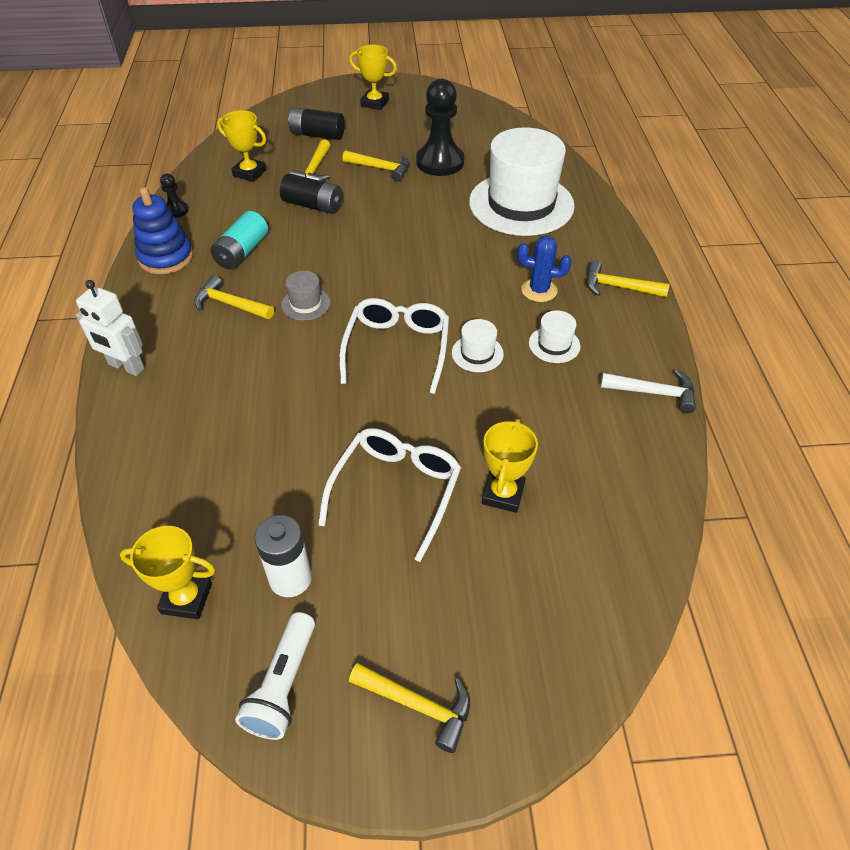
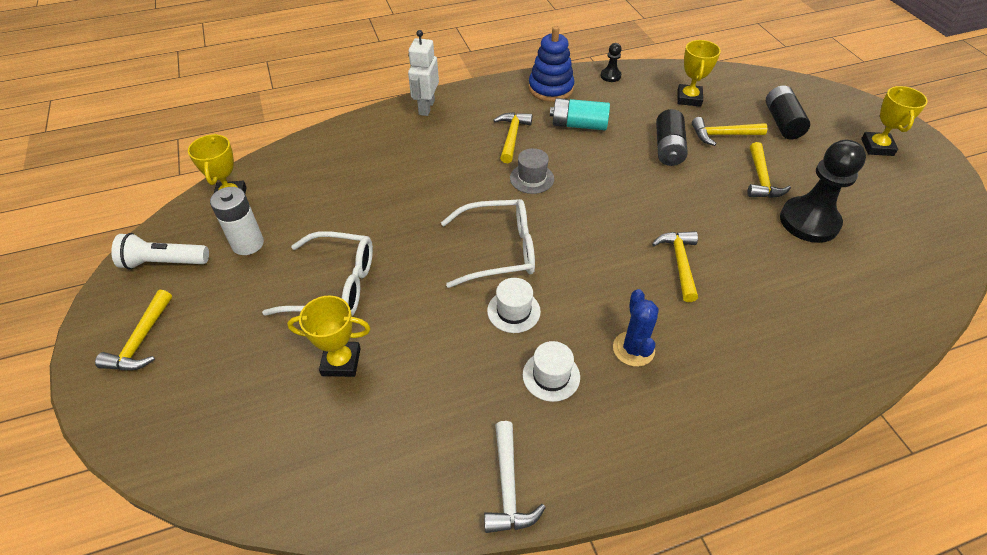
camera: 75 degrees right, 0 degrees up
(521, 204) = (782, 308): white hat -> none
(618, 287) = (680, 431): yellow hammer -> yellow hammer (679, 263)

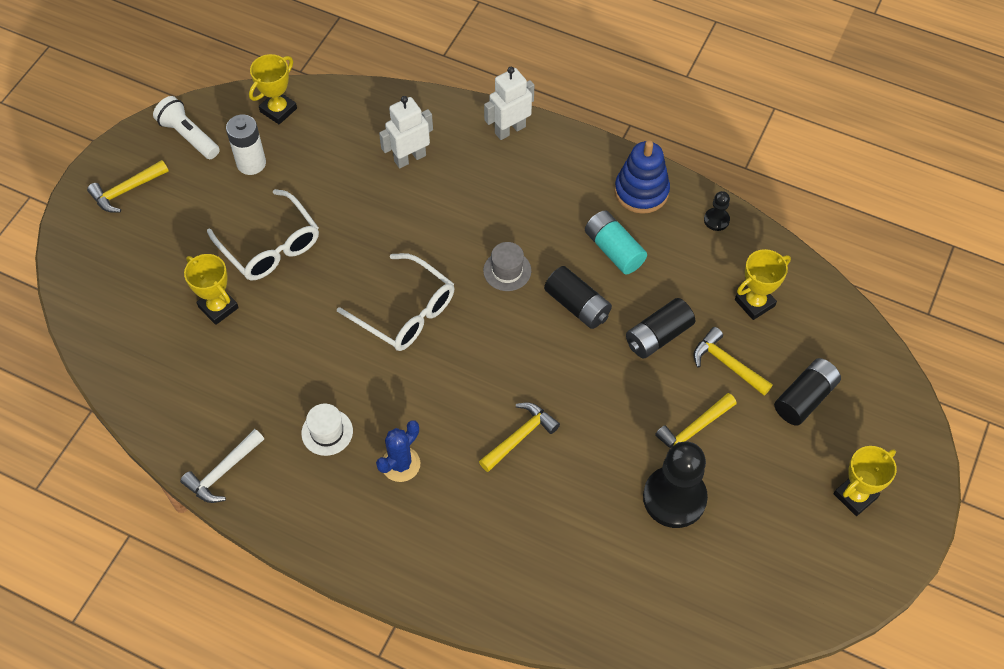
camera: 45 degrees right, 10 degrees up
(377, 162) = (410, 158): none -> white robot
(512, 137) = (542, 217): yellow hammer -> none
(513, 311) = (359, 367): white hat -> none
(601, 166) = (577, 305): none -> black battery

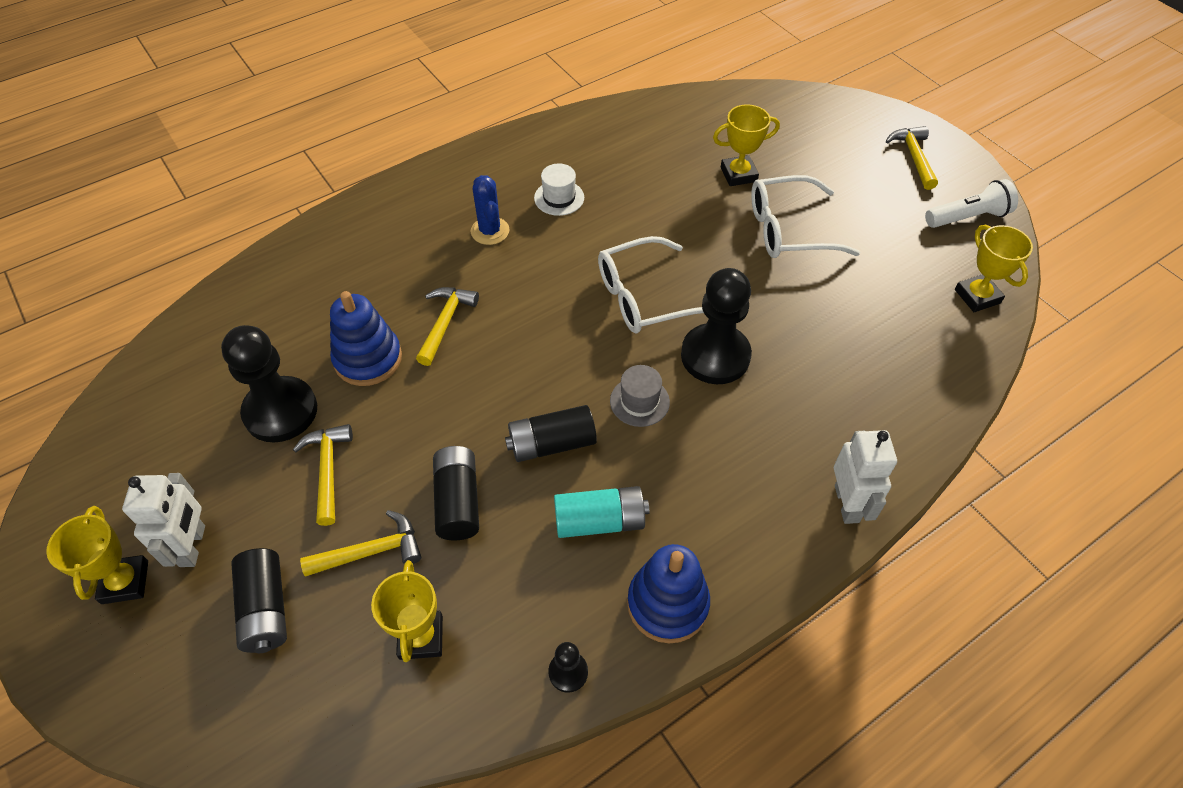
camera: 120 degrees right, 5 degrees down
(223, 472) = (572, 129): white hammer -> none
(251, 163) = (907, 250): white battery -> none
(410, 158) = (849, 382): white robot -> white robot (193, 546)
(436, 243) = (715, 356): none -> black pawn
(520, 437) = (445, 323): yellow hammer -> yellow hammer turned 150 degrees counterclockwise
(589, 470) = (368, 359): none -> blue stacking toy

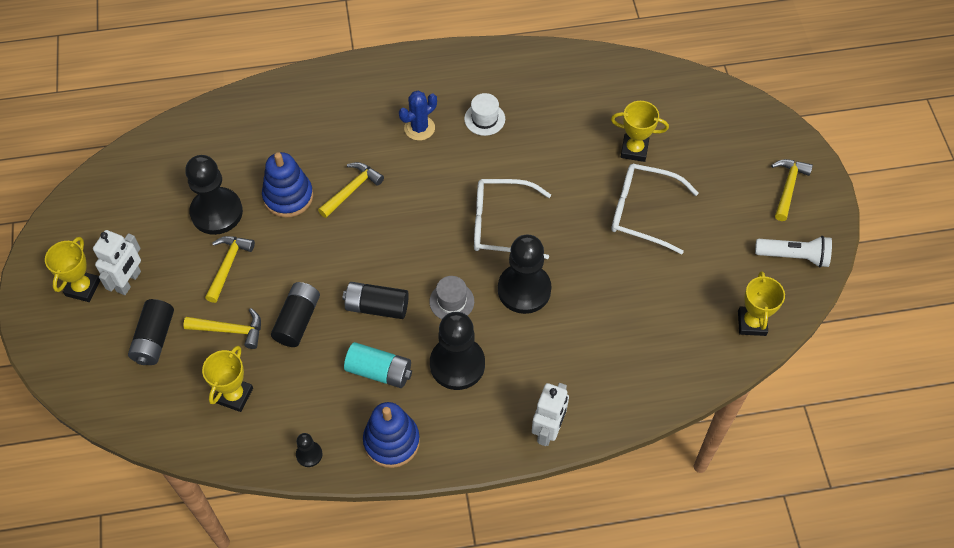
camera: 25 degrees right, 5 degrees up
(490, 231) = (419, 128): blue cactus -> blue cactus turned 45 degrees clockwise
(691, 471) = (457, 364): none -> black pawn

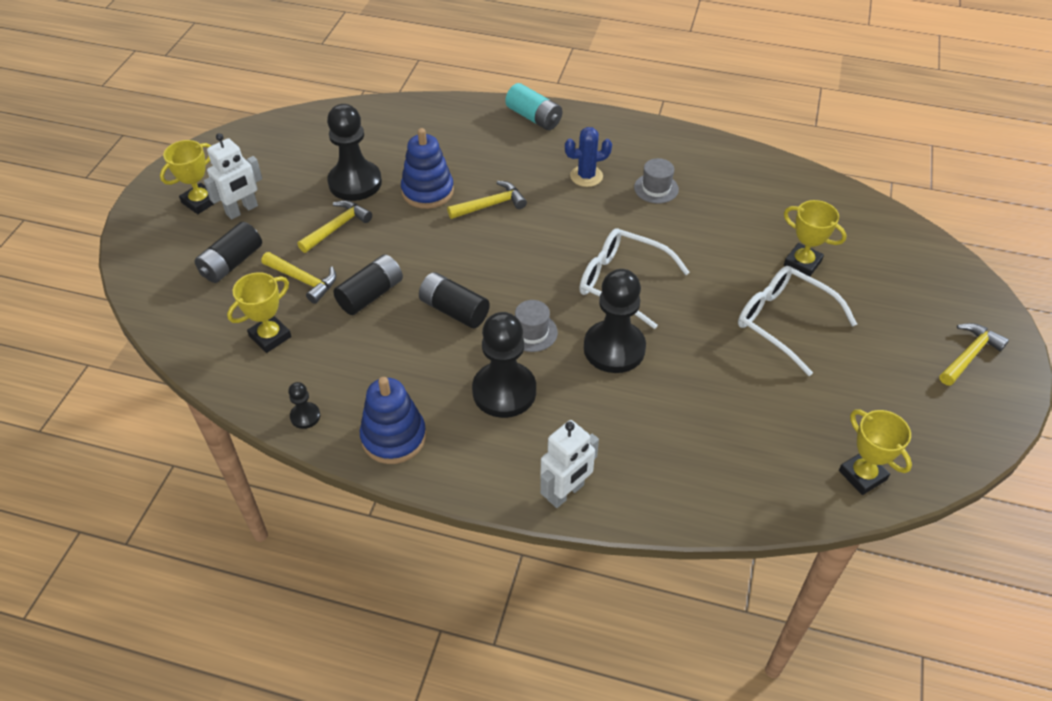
camera: 25 degrees right, 10 degrees down
(379, 371) = (421, 368): turquoise battery -> turquoise battery (534, 117)
(484, 119) = (656, 188): white hat -> grey hat
(751, 323) = (862, 475): yellow trophy -> yellow trophy turned 60 degrees counterclockwise
(794, 256) = (946, 426): white flashlight -> none

